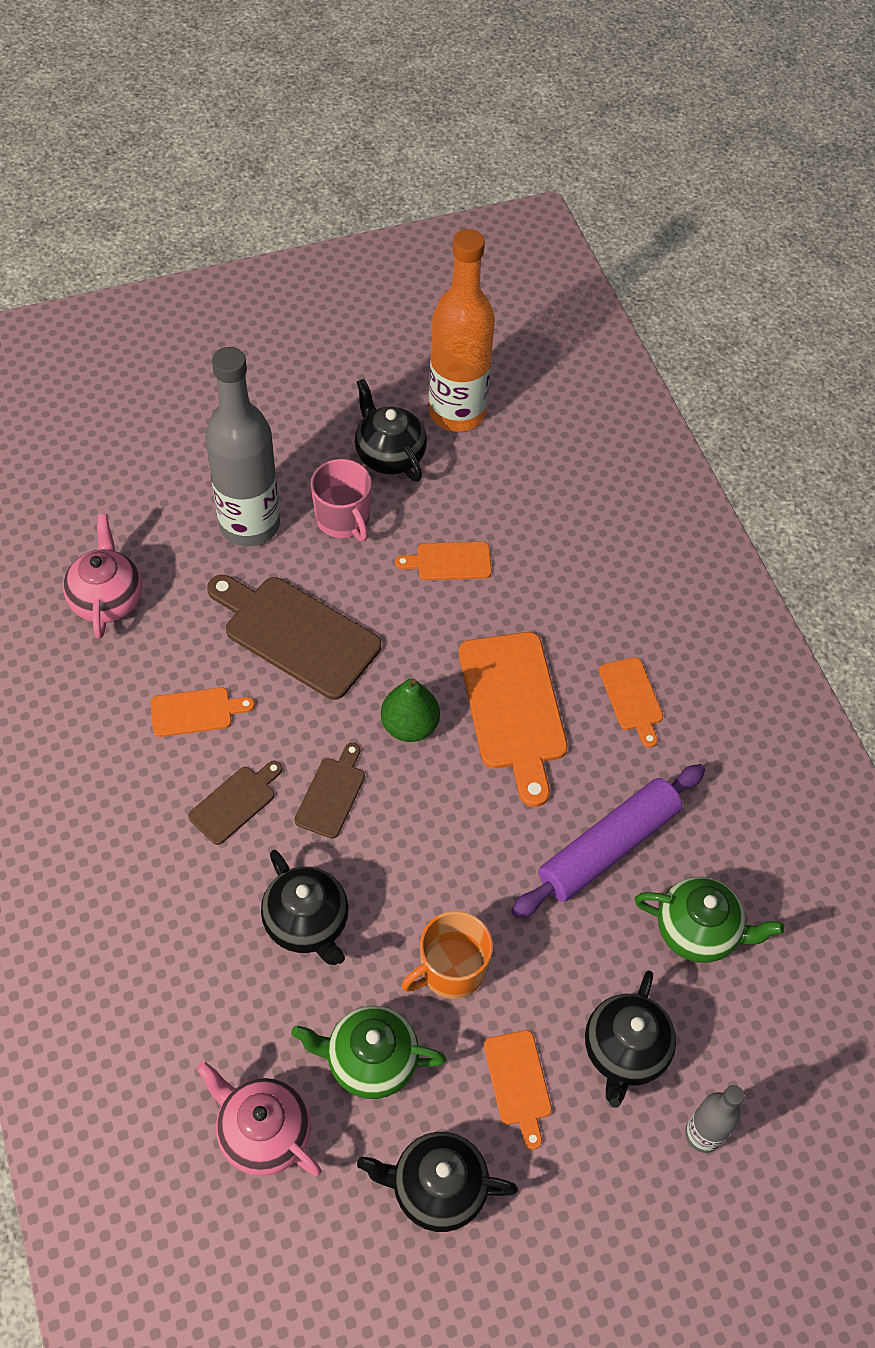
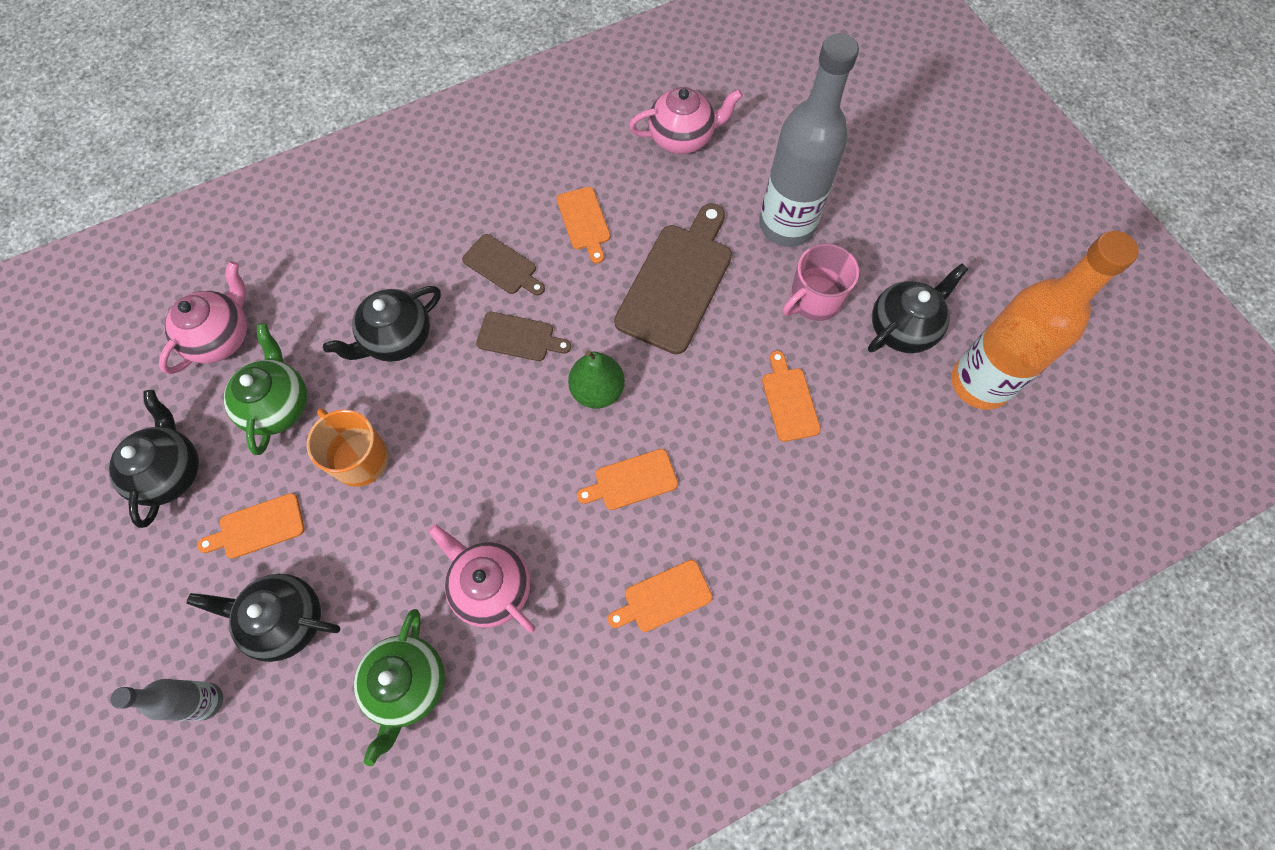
camera: 85 degrees right, 10 degrees up
(513, 708) = (632, 480): orange cutting board -> orange cutting board, size x0.53
(608, 847) = (491, 587): purple rolling pin -> pink teapot

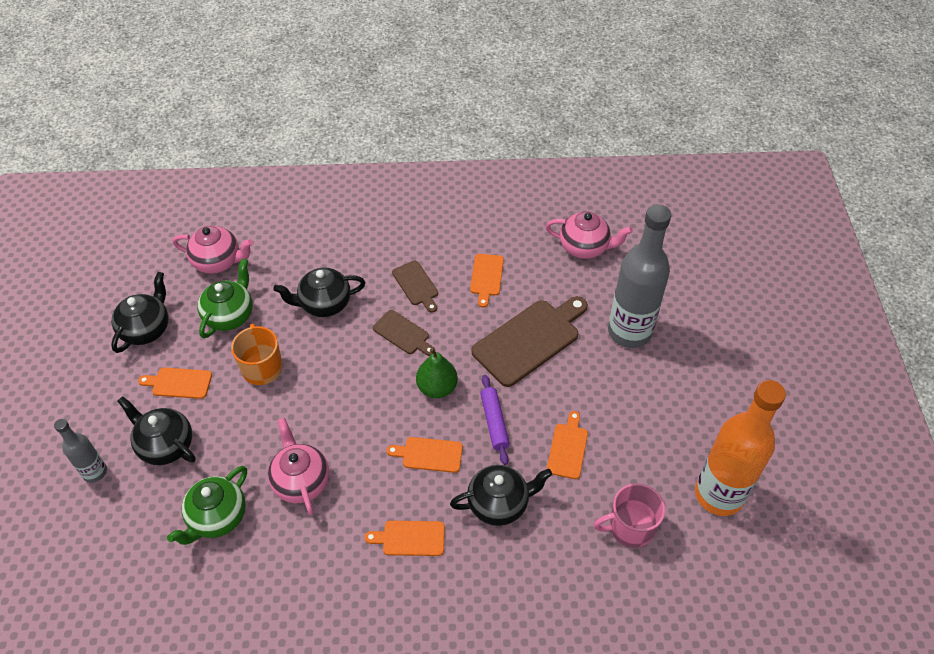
camera: 25 degrees right, 15 degrees down
(221, 337) = (218, 261): pink teapot -> pink teapot turned 45 degrees clockwise
(688, 405) = (494, 422): none -> purple rolling pin
(814, 299) = (623, 389): pink mug -> pink mug (630, 527)
(903, 328) = (680, 433): black teapot -> black teapot (499, 503)

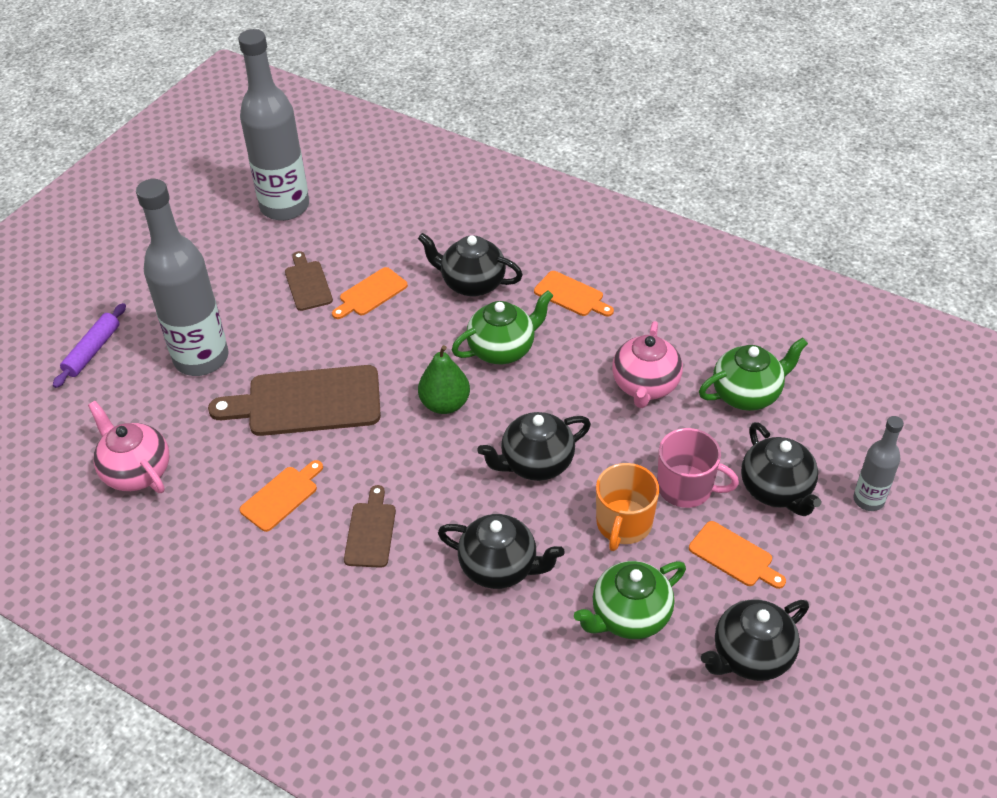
camera: 145 degrees left, 5 degrees down
(218, 261) = (605, 715): pink teapot -> none
(344, 378) = (535, 463): none -> black teapot
(403, 334) = (434, 479): brown cutting board -> brown cutting board (307, 283)
(429, 454) = (502, 349): orange cutting board -> green teapot
(494, 422) = (416, 345): purple rolling pin -> purple rolling pin (92, 351)
(630, 527) = (379, 220): pink mug -> pink mug (686, 487)
(719, 494) = (285, 207): orange bottle -> grey bottle

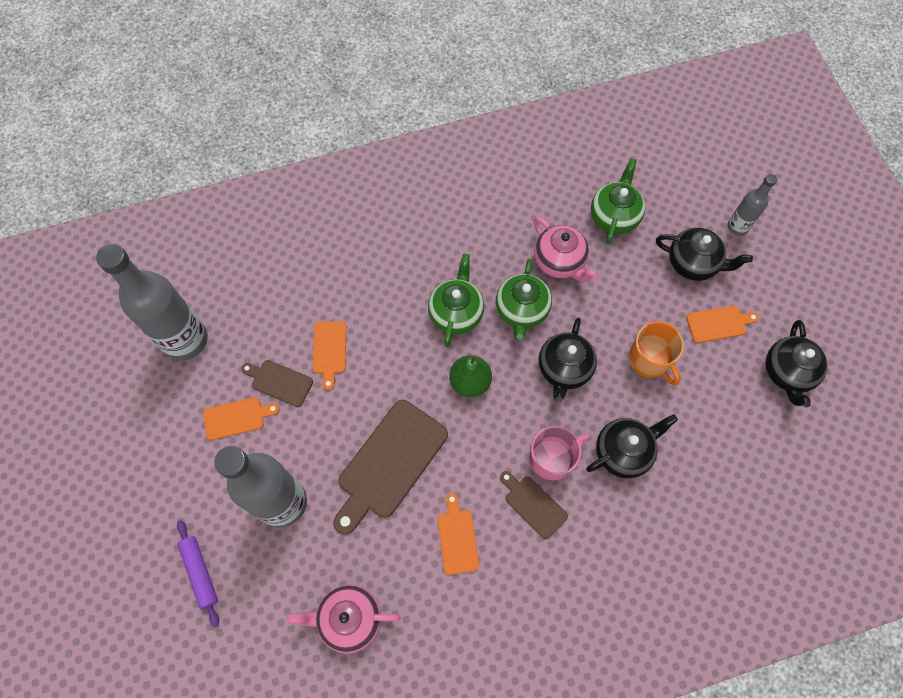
camera: 50 degrees left, 20 degrees up
(472, 283) = (381, 284): black teapot -> none
(571, 295) = (449, 238): orange cutting board -> orange cutting board (237, 418)
(629, 616) = (714, 411): green teapot -> green teapot (521, 311)
(686, 487) = (652, 306): pink mug -> pink mug (551, 459)

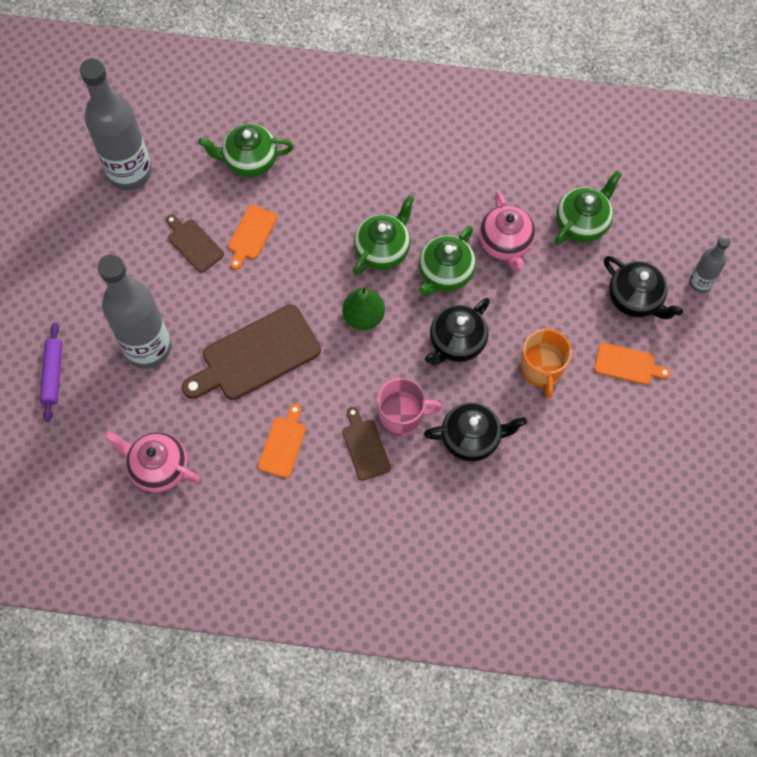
camera: 25 degrees right, 0 degrees up
(237, 418) = (143, 259): orange cutting board -> none
(294, 282) = (249, 160): none -> green teapot
(787, 373) = (669, 437): black teapot -> none

